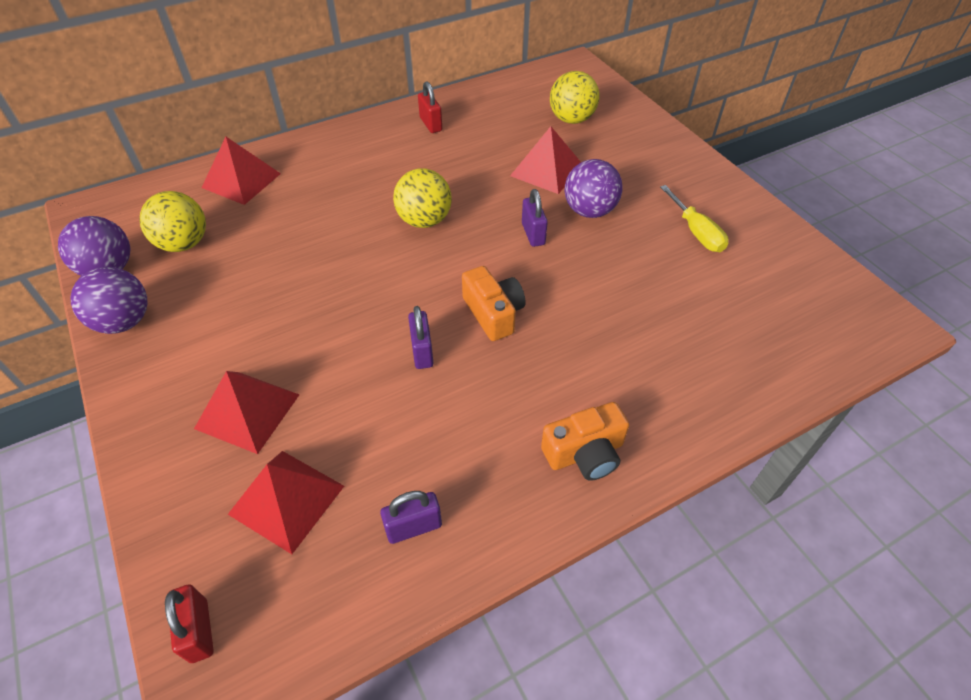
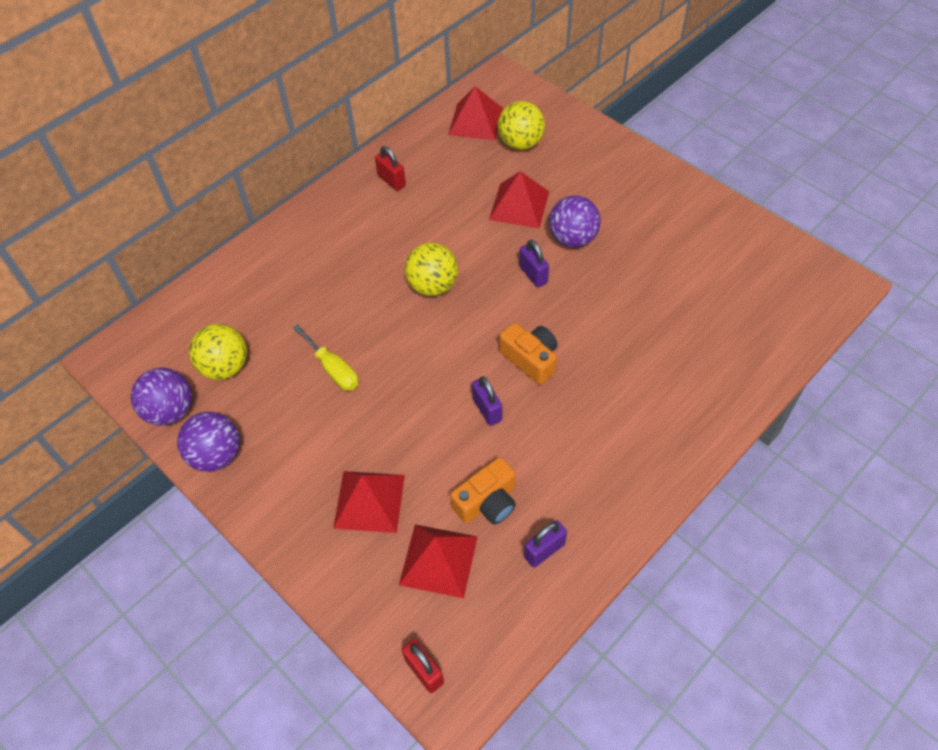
camera: 15 degrees left, 5 degrees up
(241, 180) = (241, 288): red pyramid -> red pyramid (475, 121)
(585, 453) = (647, 456): orange camera -> orange camera (487, 502)
(696, 232) = (668, 237): yellow screwdriver -> yellow screwdriver (333, 369)

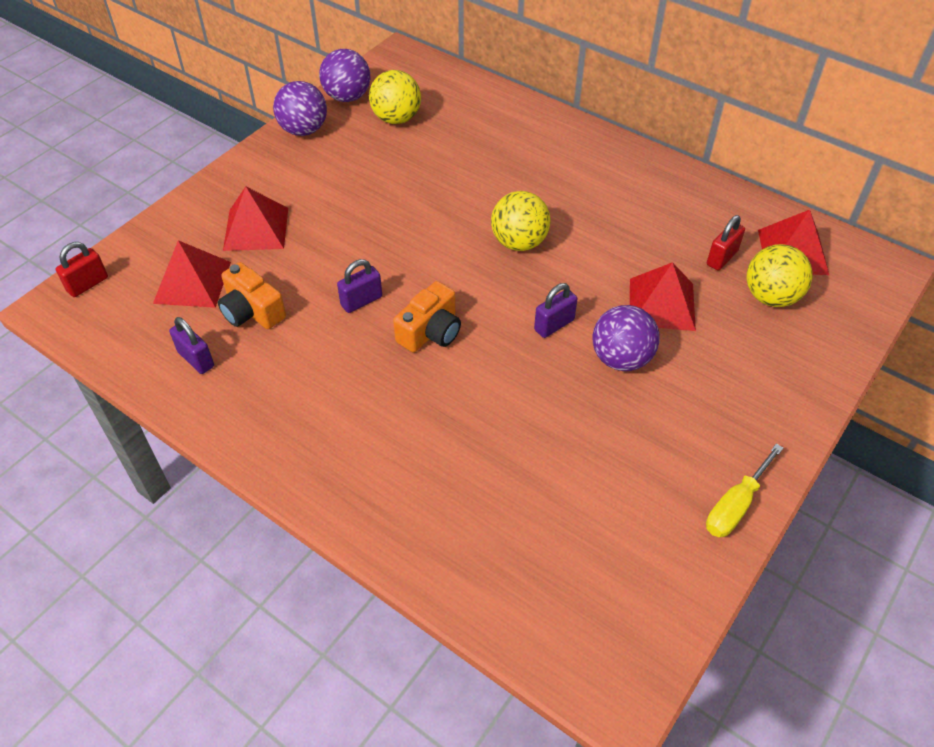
camera: 80 degrees right, 5 degrees down
(333, 369) = (401, 185): yellow screwdriver -> yellow screwdriver (735, 505)
(391, 181) = (664, 192): red padlock -> red padlock (722, 258)

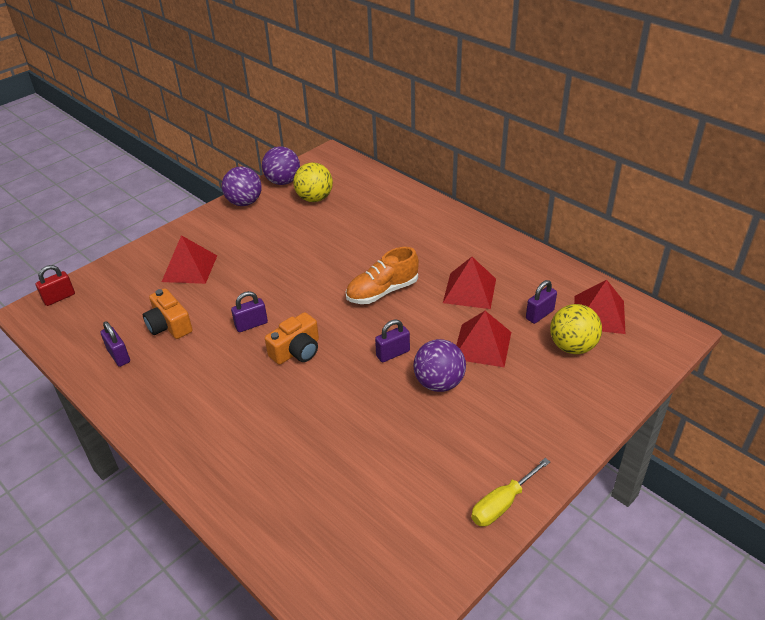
camera: 10 degrees right, 10 degrees down
(192, 282) = (133, 302): red pyramid -> red pyramid (469, 290)
(519, 242) = (382, 291): yellow ball -> orange shoe
(722, 258) = (539, 314): red padlock -> purple padlock

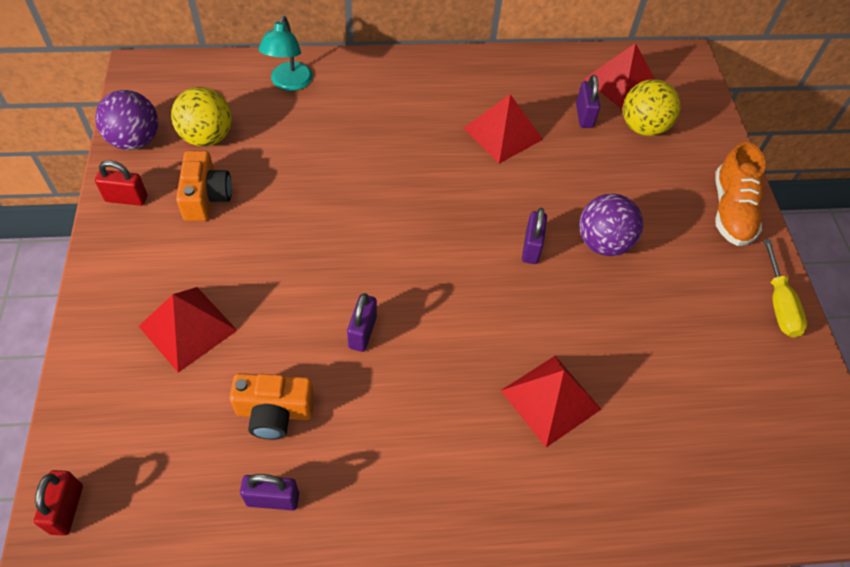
camera: 55 degrees left, 15 degrees up
(244, 202) = (126, 198): purple ball -> red padlock
(296, 351) = (448, 319): orange camera -> orange camera (206, 197)
(382, 291) = (433, 193): orange shoe -> orange shoe (731, 211)
(389, 197) = (289, 83): none -> turquoise lamp
(482, 345) = (584, 179): red pyramid -> red pyramid (550, 400)

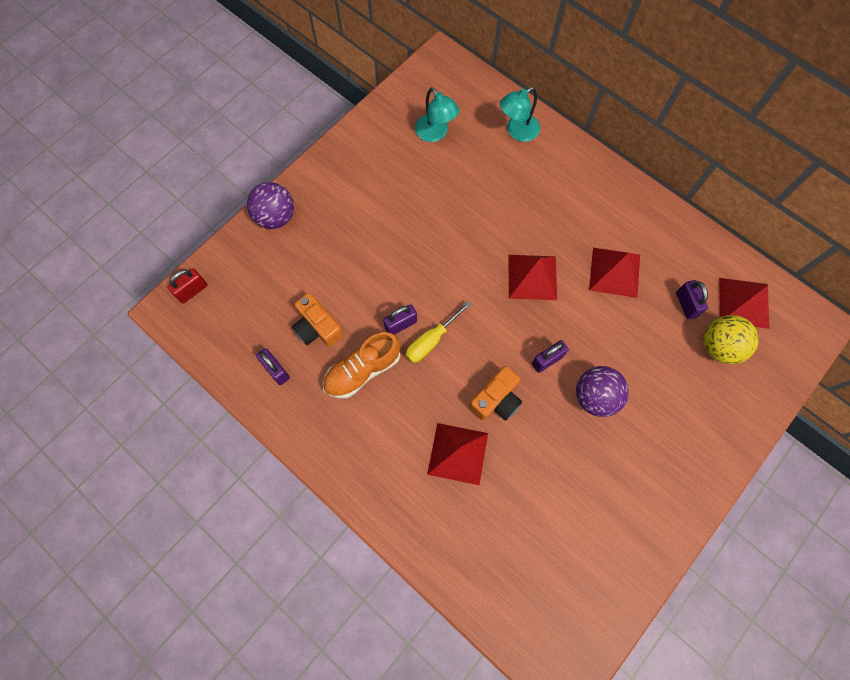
camera: 50 degrees right, 15 degrees up
(126, 198) = (359, 141): red padlock -> none
(135, 140) = (395, 106): purple ball -> purple ball (276, 217)
(188, 328) = (320, 245): red pyramid -> red pyramid (532, 277)
(206, 197) = (399, 173): orange camera -> orange camera (496, 400)
(207, 137) = (435, 133): yellow ball -> turquoise lamp
(584, 116) = (686, 304): purple padlock -> purple padlock turned 60 degrees counterclockwise
(731, 211) = (709, 453): orange shoe -> orange shoe (362, 370)
(779, 304) = (663, 535): yellow screwdriver -> yellow screwdriver (431, 340)

